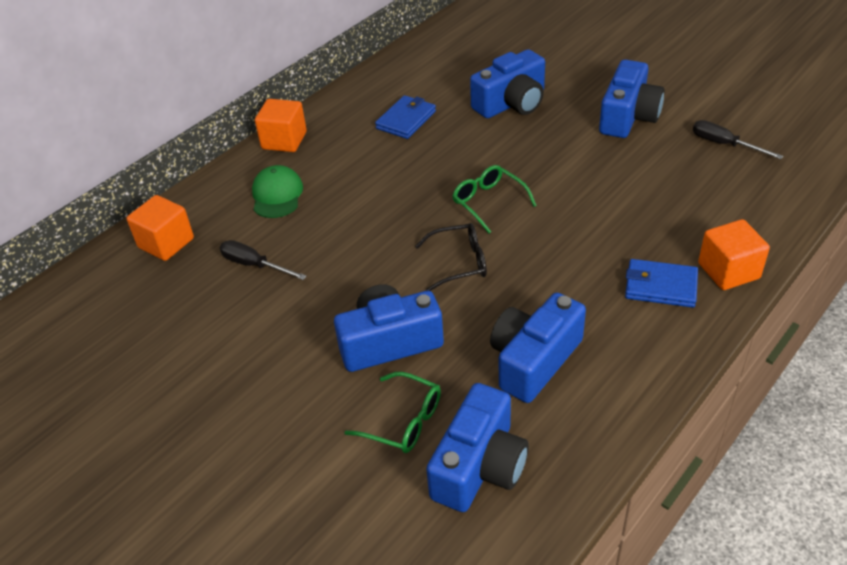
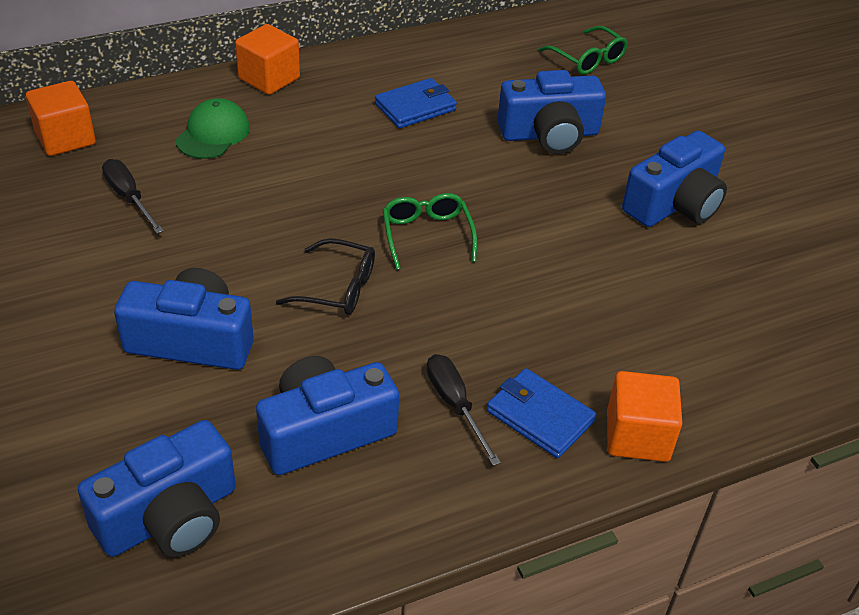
camera: 20 degrees right, 0 degrees up
(402, 421) = (134, 429): green glasses -> green glasses (587, 59)
(724, 144) = (766, 285): black screwdriver -> black screwdriver (455, 405)

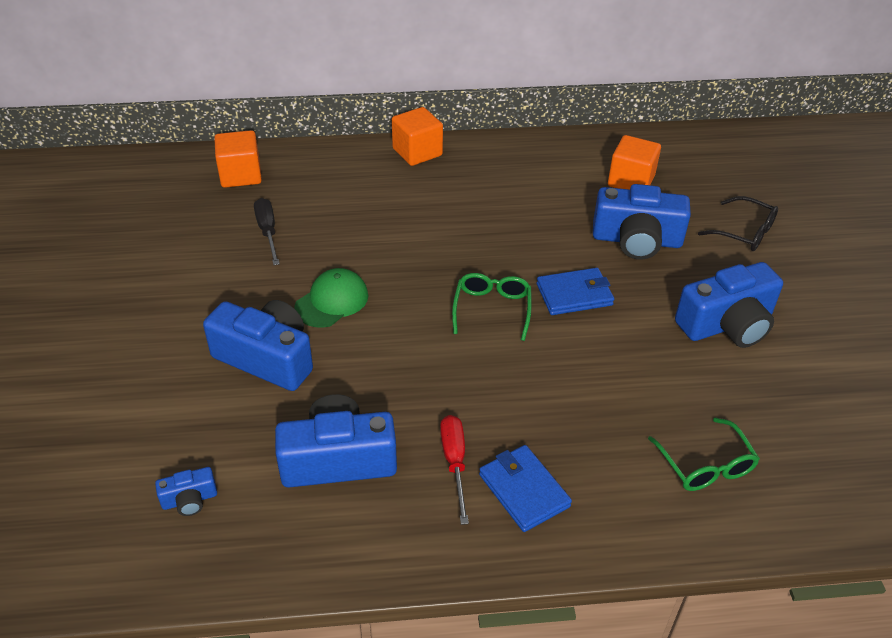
camera: 20 degrees right, 0 degrees up
(169, 517) = (189, 500): blue camera -> blue camera, size x0.47
(213, 134) = (354, 191): green cap -> green cap (332, 301)
(337, 288) = (398, 339): black glasses -> black glasses (743, 232)
(415, 107) = (528, 196): blue wallet -> blue wallet (574, 294)
(455, 405) = (455, 463): black screwdriver -> red screwdriver
(587, 59) = (699, 178): green glasses -> green glasses (705, 464)
(637, 436) = (604, 530): orange cube -> orange cube (631, 181)

